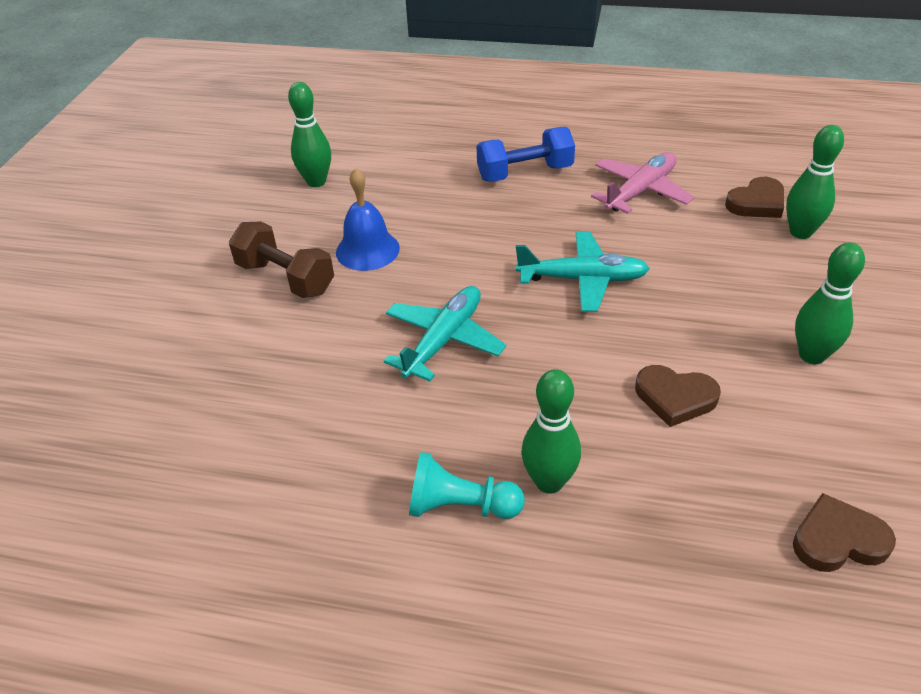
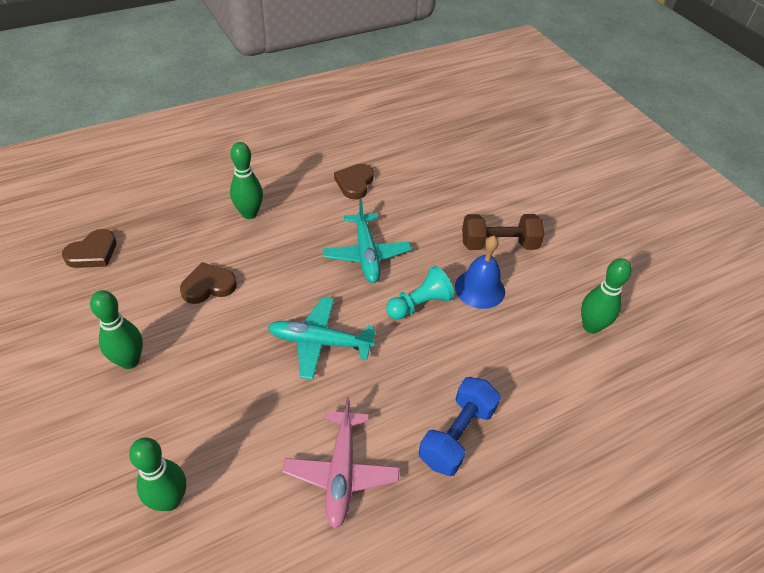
camera: 135 degrees right, 5 degrees up
(460, 506) = (282, 187): turquoise pawn -> turquoise pawn (419, 304)
(582, 280) = (319, 342): turquoise plane -> turquoise plane turned 45 degrees clockwise
(757, 203) = (225, 523): brown heart -> brown heart (354, 183)

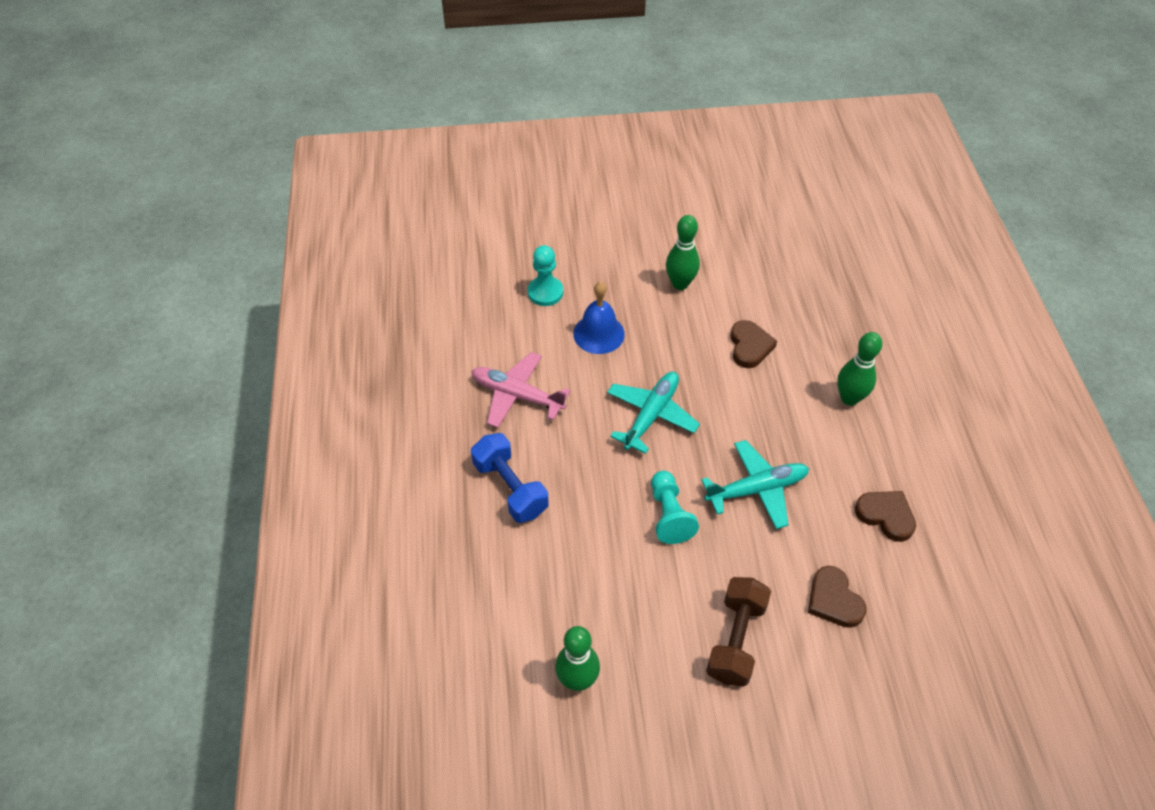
camera: 115 degrees right, 5 degrees up
(93, 253) = (818, 271): brown heart -> brown heart (833, 600)
(170, 500) = (545, 292): green bowling pin -> turquoise pawn
(366, 254) = (757, 489): turquoise plane -> turquoise plane turned 150 degrees clockwise
(479, 288) = (671, 584): blue bell -> blue bell (598, 333)

